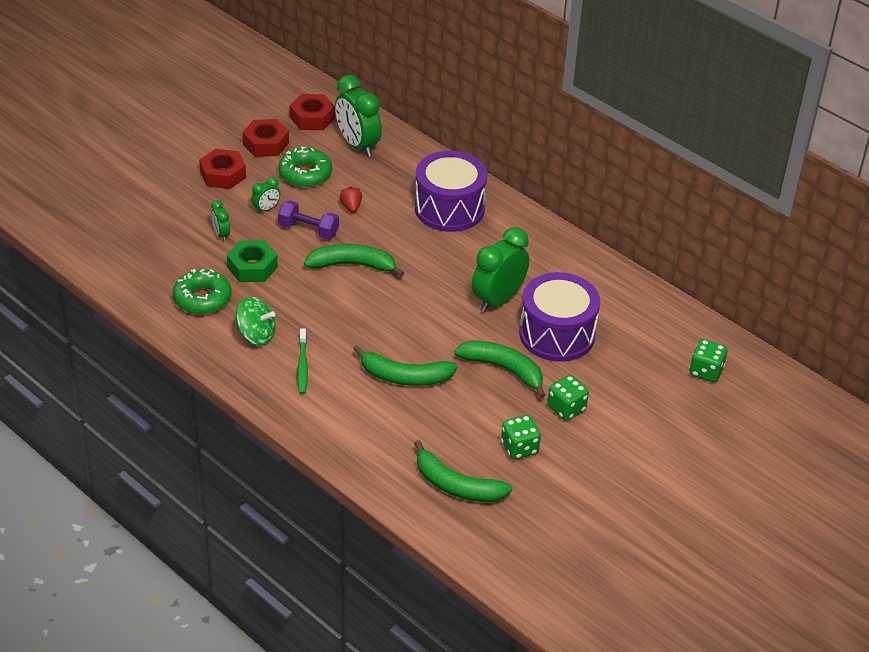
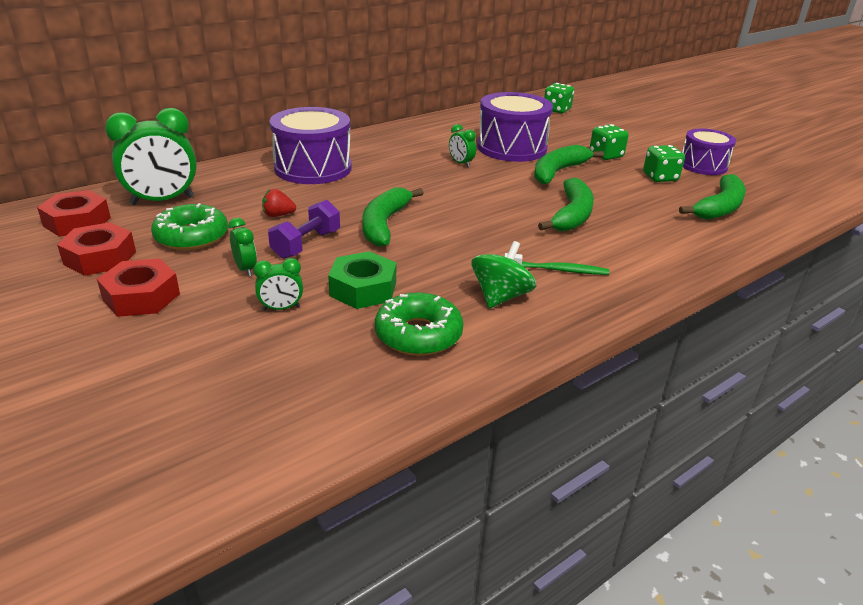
camera: 80 degrees left, 10 degrees down
(498, 300) = (461, 163): green clock -> green clock, size x0.48
(570, 489) = (703, 165): none -> purple drum

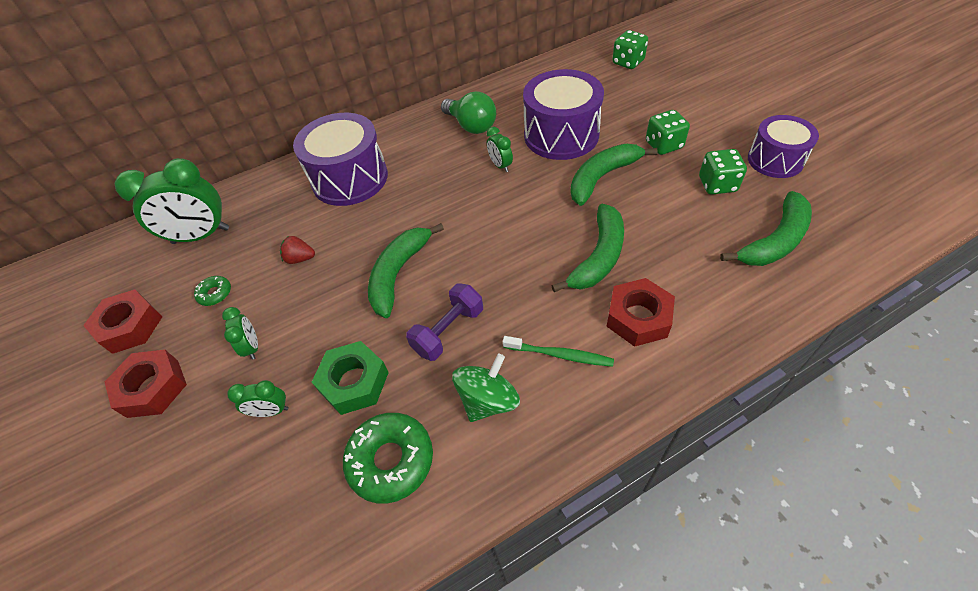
camera: 15 degrees right, 20 degrees up
(77, 222) = (122, 270): red nut -> red nut (638, 318)
(192, 236) = (215, 294): green donut -> green donut, size x0.51
(306, 244) = (316, 307): purple dumbbell -> purple dumbbell (448, 331)
(424, 140) = (471, 126): none -> green light bulb

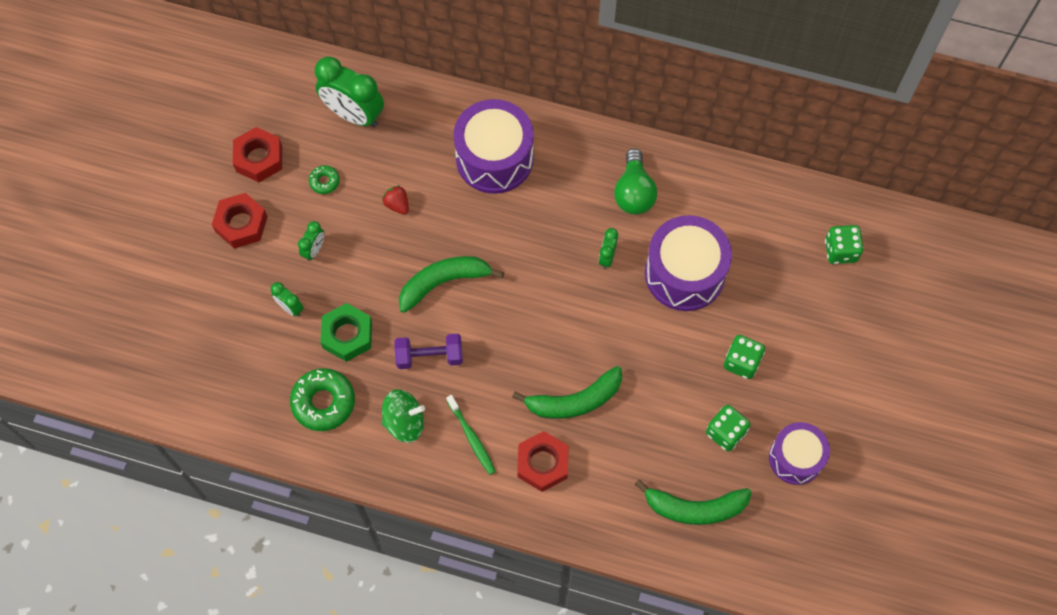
camera: 40 degrees right, 15 degrees up
(602, 177) = (660, 343): green banana -> none

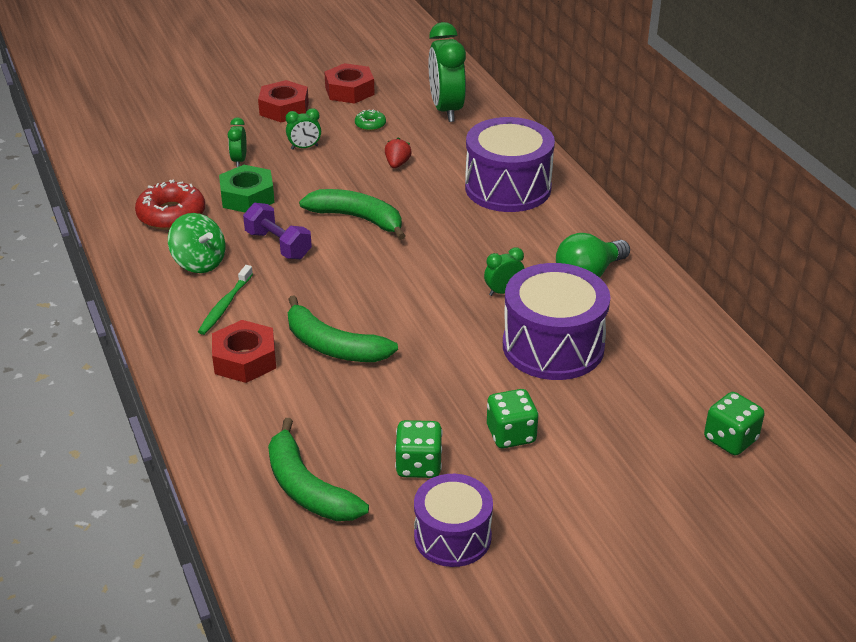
camera: 50 degrees right, 30 degrees down
(323, 402) = (171, 214): green donut -> red donut

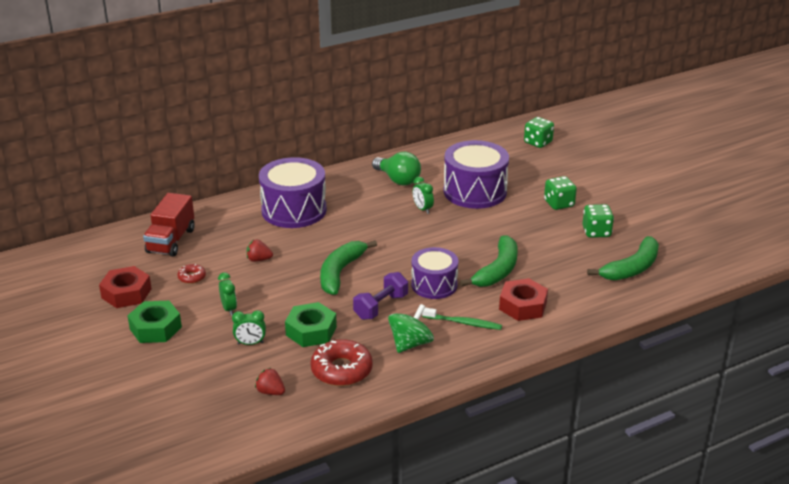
camera: 95 degrees left, 5 degrees down
(155, 172) = (270, 392): none -> red strawberry
(284, 109) = (155, 328): red nut -> green nut
(370, 124) = (192, 277): green donut -> red donut
(446, 110) = (171, 241): green clock -> red truck
(452, 536) = (645, 219): purple drum -> purple drum (434, 285)

